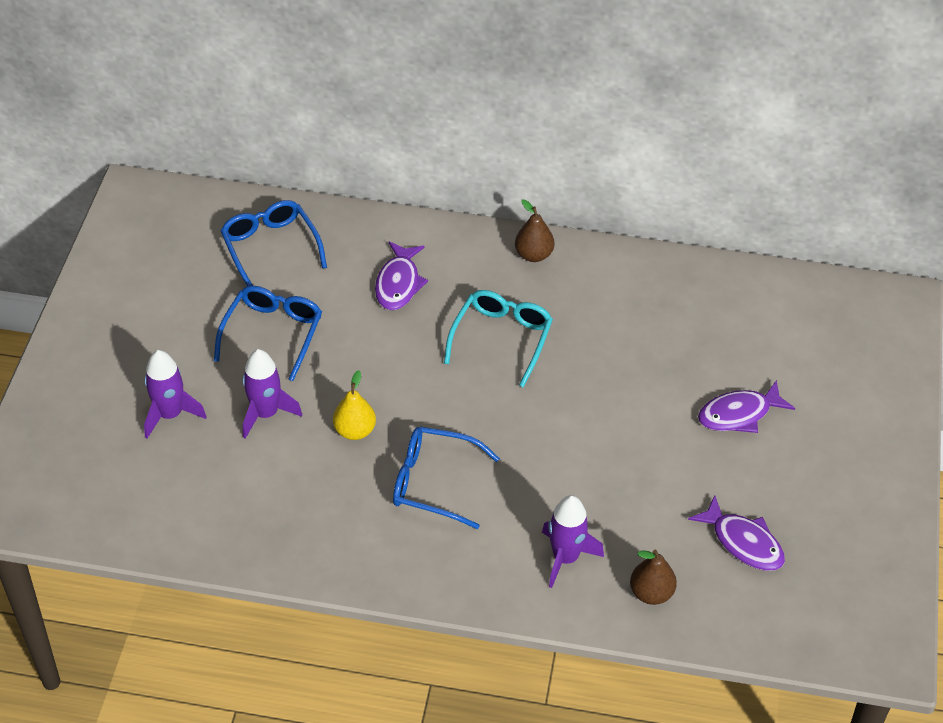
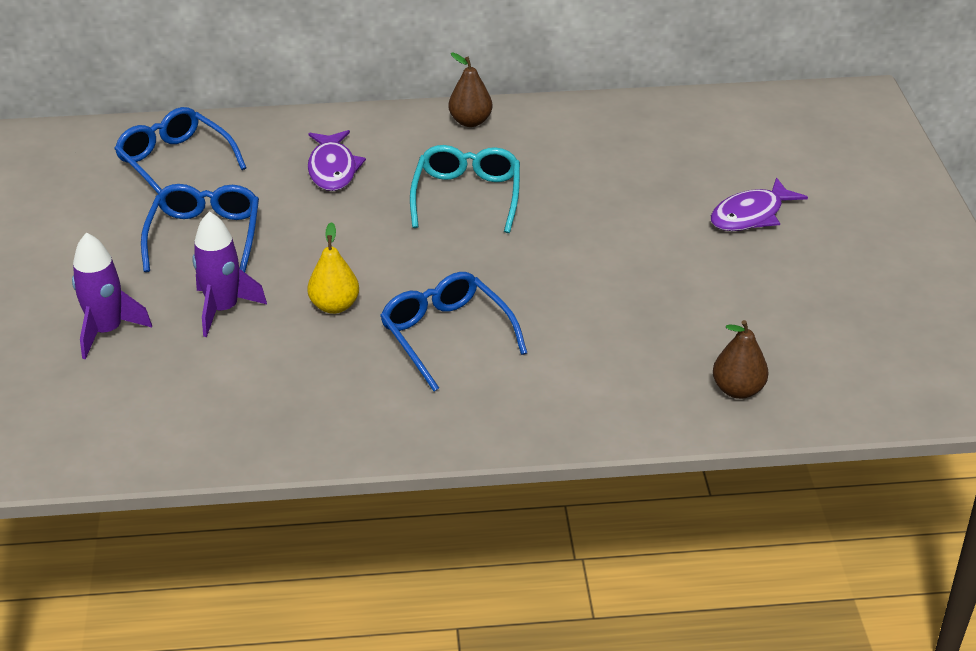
camera: 15 degrees left, 10 degrees down
(434, 483) = (446, 336): blue glasses -> blue glasses turned 60 degrees clockwise
(565, 558) = (626, 376): purple rocket -> none
(743, 542) = (813, 324): purple fish -> none

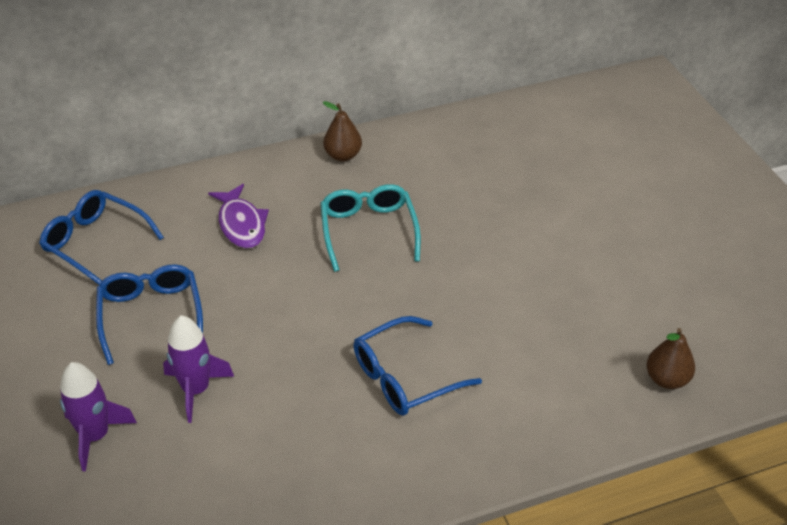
camera: 15 degrees left, 5 degrees up
(334, 306) = (295, 365): yellow pear -> none
(446, 336) = (405, 377): blue glasses -> blue glasses turned 75 degrees counterclockwise
(751, 215) = (608, 206): purple fish -> none

